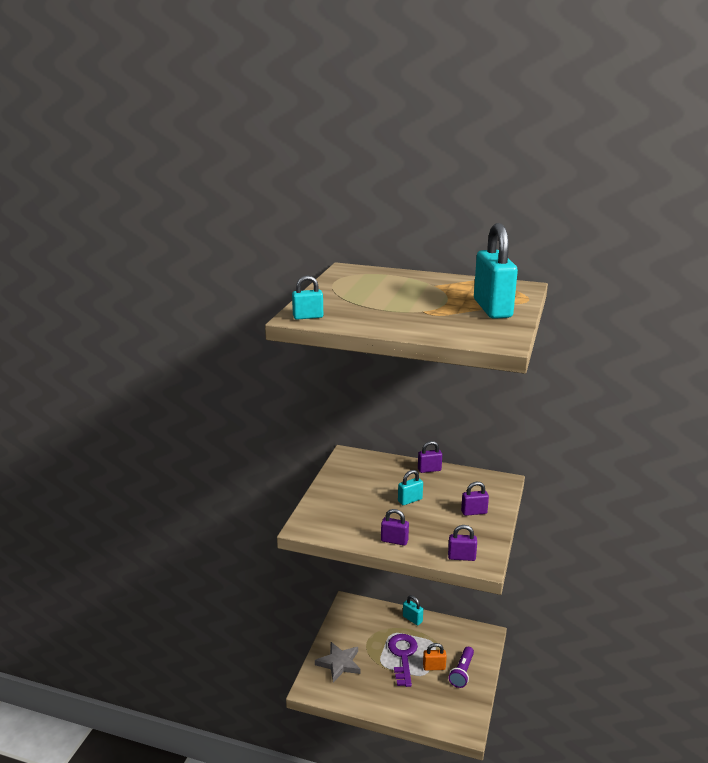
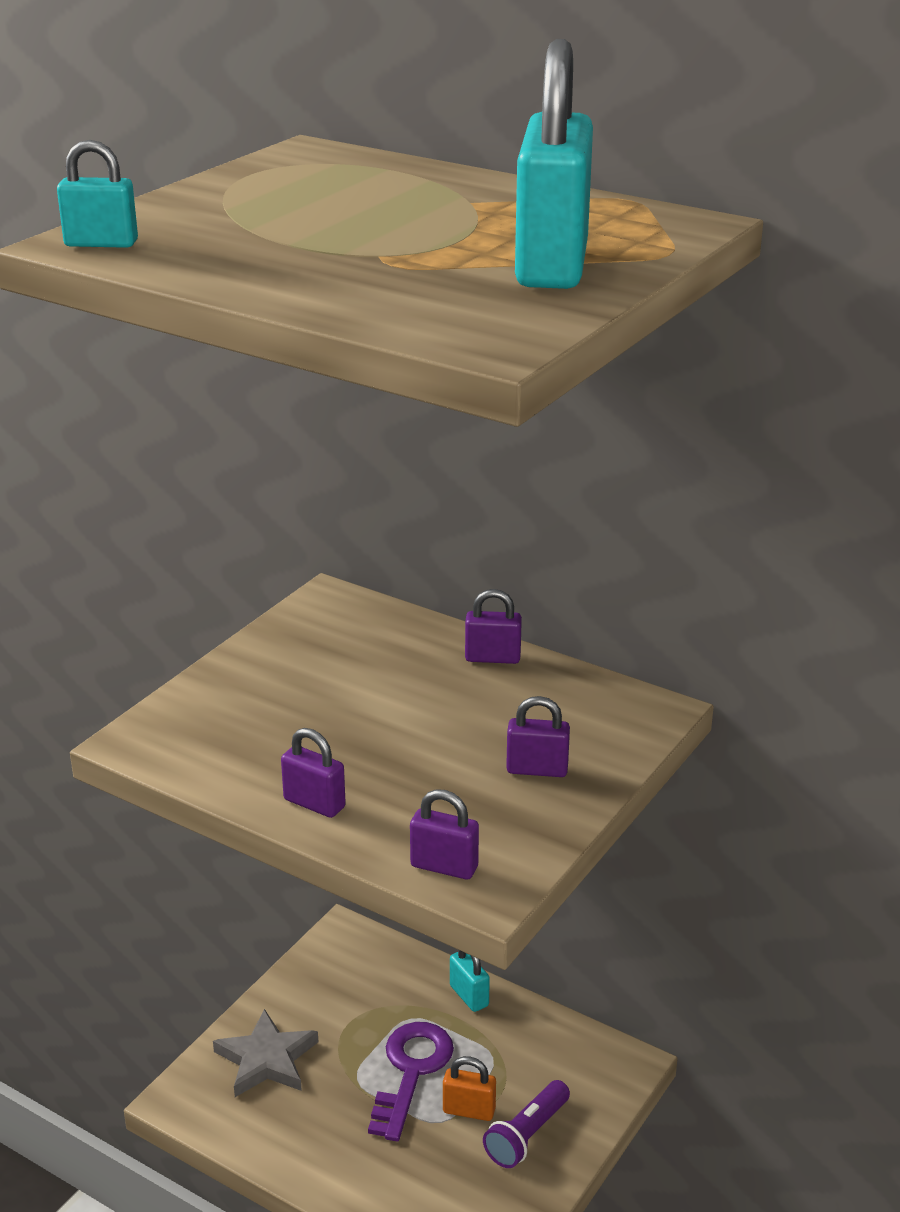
camera: 15 degrees right, 5 degrees up
(410, 500) = (405, 719): turquoise padlock -> none

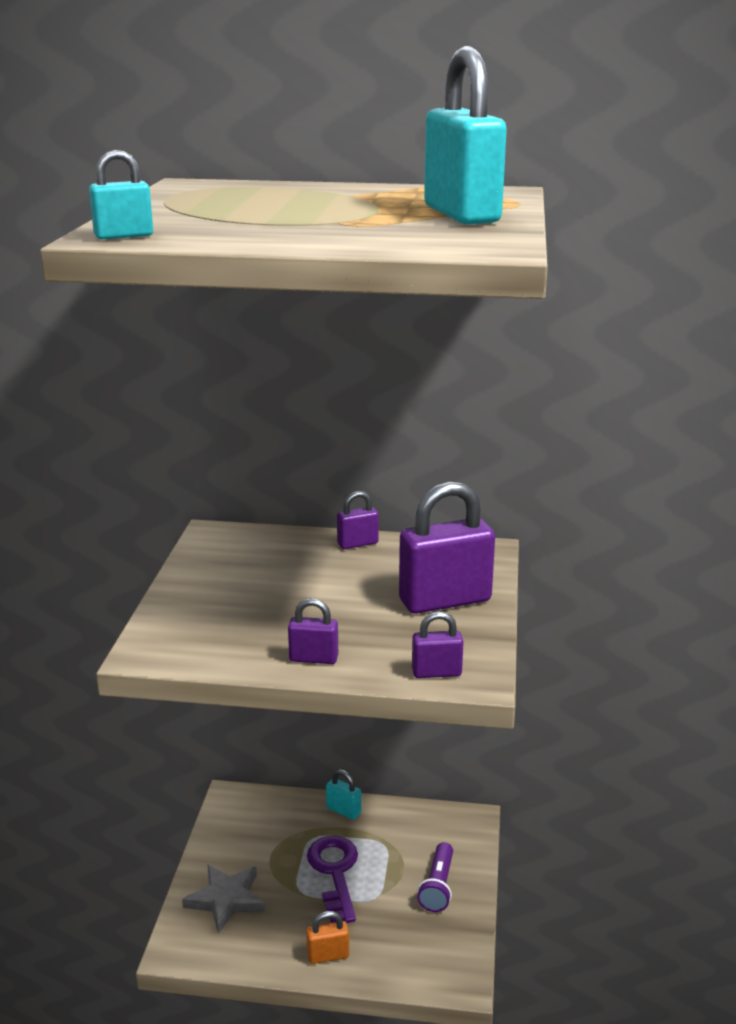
camera: 25 degrees left, 5 degrees down
(469, 1110) = (390, 884): orange padlock -> orange padlock (328, 955)
(537, 769) = (445, 600): purple padlock -> purple padlock, size x2.04

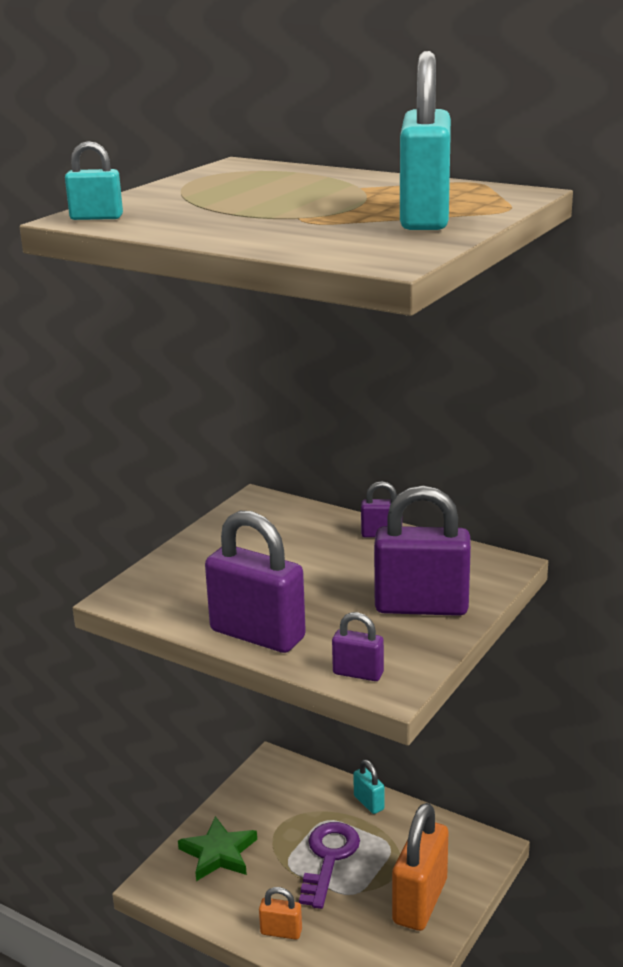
camera: 25 degrees right, 0 degrees up
(226, 899) = (219, 853): grey star -> green star
(313, 658) = (257, 634): purple padlock -> purple padlock, size x2.04
(438, 886) = (420, 901): purple flashlight -> orange padlock

